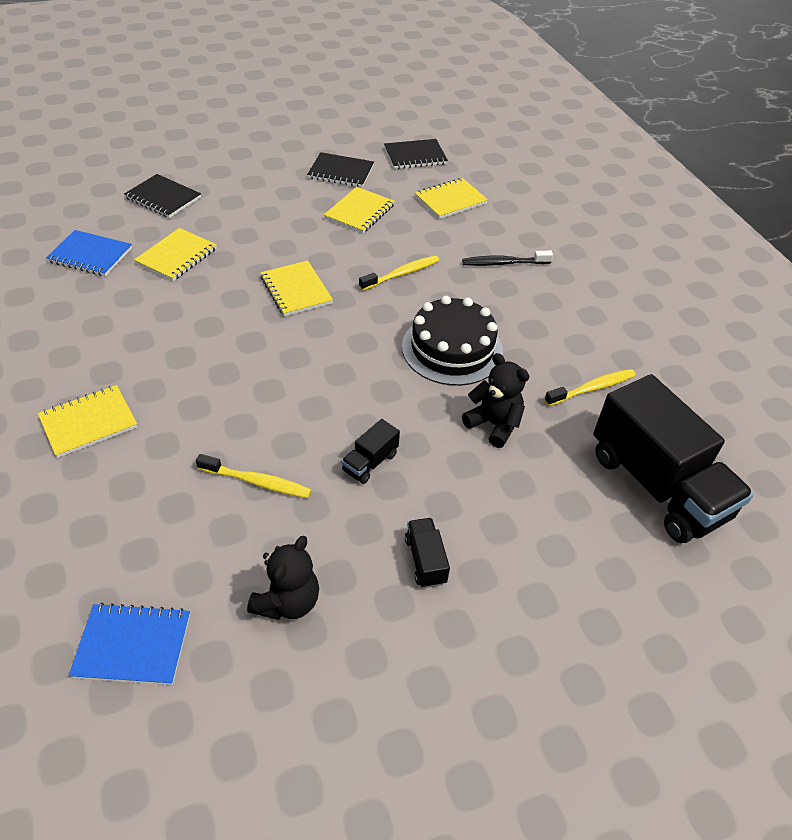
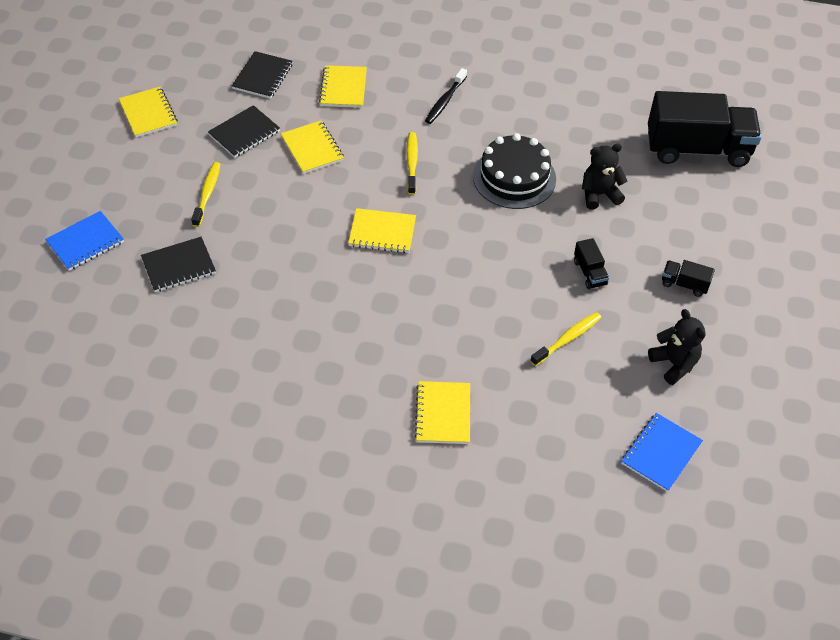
camera: 55 degrees left, 5 degrees up
(90, 255) = (226, 346): blue notebook -> blue notebook (85, 242)
(177, 256) = (276, 288): yellow notebook -> yellow notebook (148, 113)
(592, 388) = (601, 130): yellow toothbrush -> yellow toothbrush (207, 194)

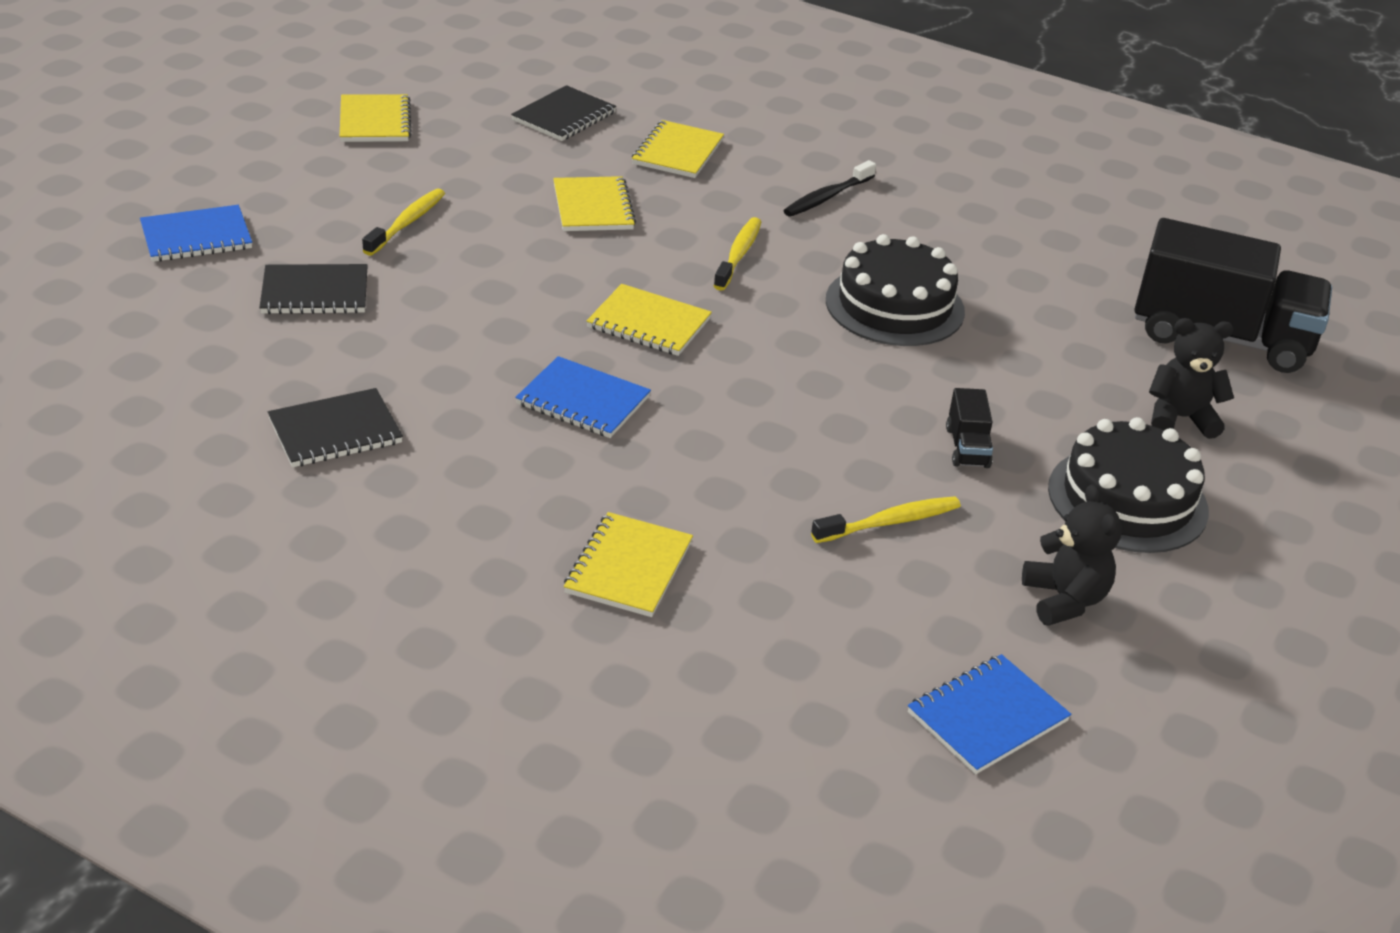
camera: 15 degrees right, 15 degrees down
(244, 133) = (501, 170): black notebook -> black notebook (335, 431)
(369, 302) = (583, 401): none -> blue notebook
(599, 194) = (1027, 356): black teddy bear -> black teddy bear (1180, 418)
(684, 284) = (1127, 499): black truck -> black cake

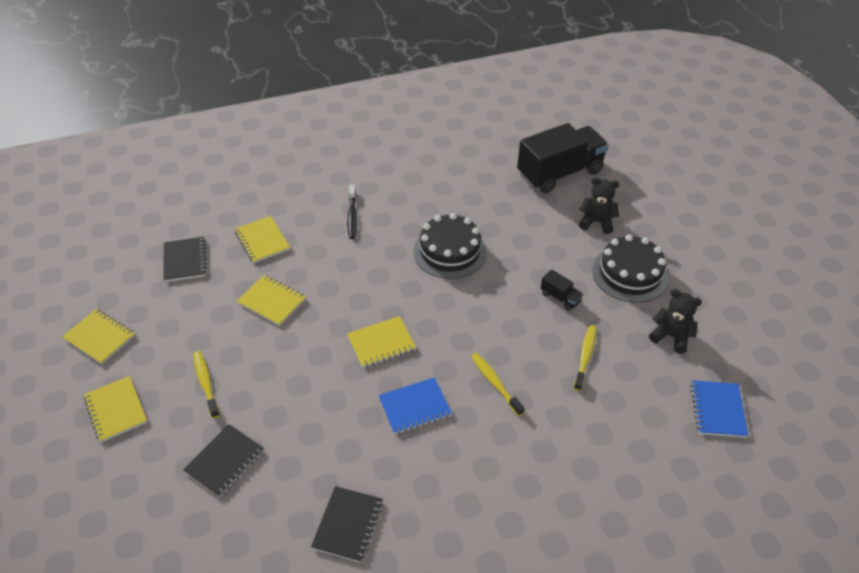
camera: 45 degrees left, 10 degrees up
(196, 237) = (117, 485): blue notebook -> none
(628, 567) = (543, 469): yellow notebook -> yellow notebook (116, 410)
(738, 254) = (362, 276): yellow toothbrush -> yellow toothbrush (495, 383)
(1180, 418) = (596, 222): black teddy bear -> black teddy bear turned 60 degrees clockwise

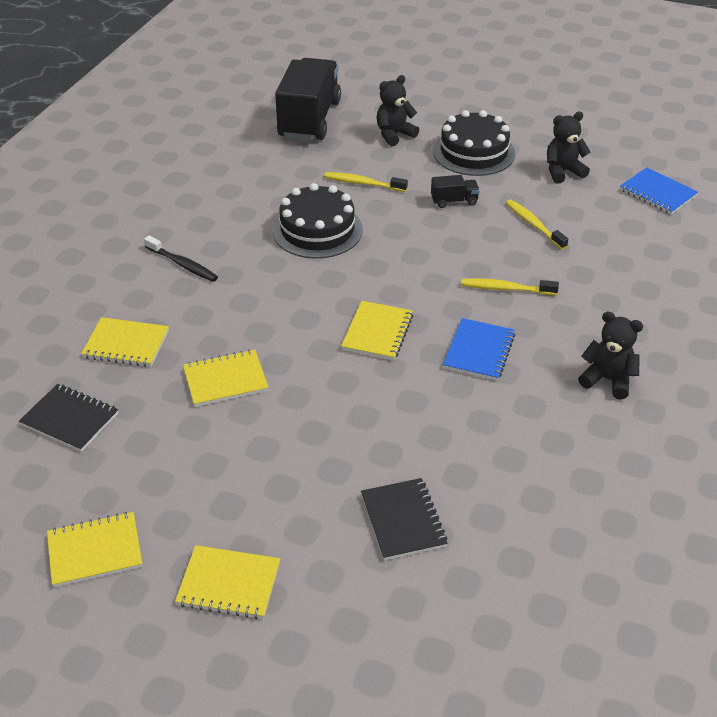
camera: 50 degrees left, 5 degrees down
(206, 383) = (278, 487): yellow toothbrush -> yellow toothbrush (363, 183)
(348, 525) = (569, 465): black notebook -> none
(456, 499) = (607, 380): none -> black teddy bear

